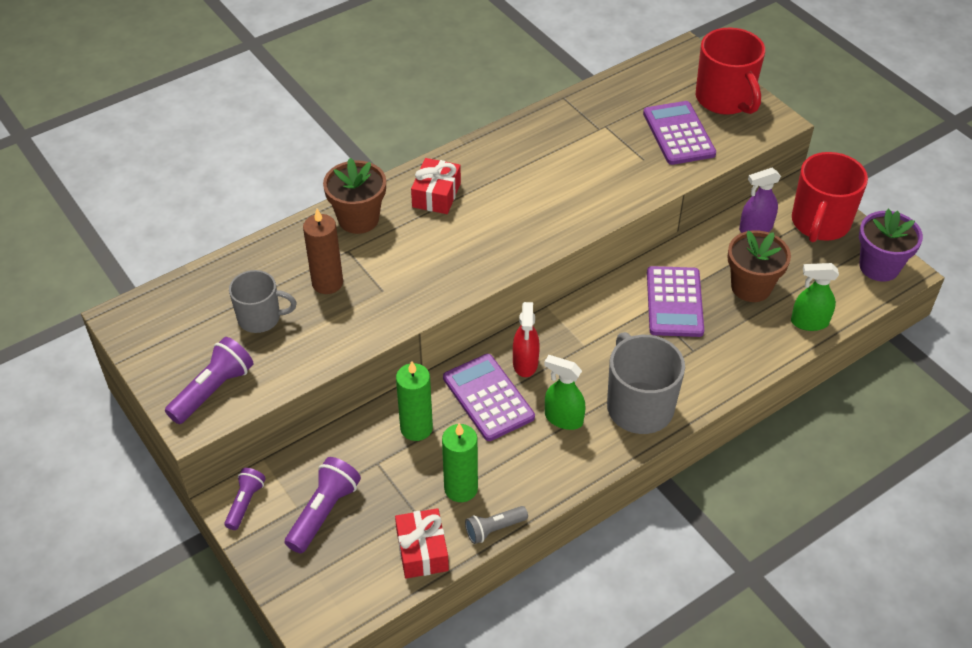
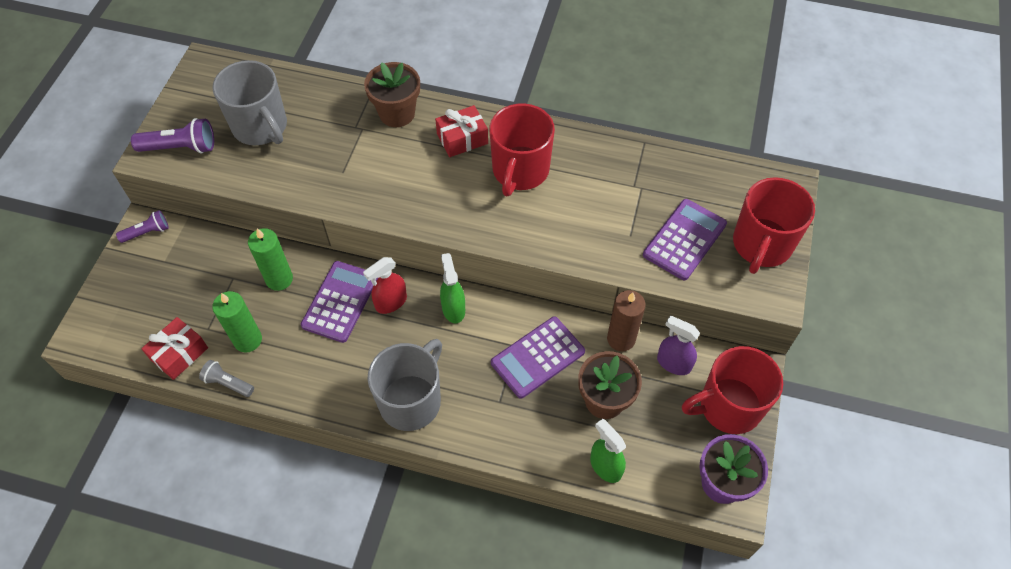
camera: 50 degrees right, 10 degrees up
(260, 318) = (261, 127): grey mug -> grey mug, size x1.58
(323, 512) = (170, 278): purple flashlight -> none
(327, 283) = (322, 138): brown candle -> brown candle (621, 339)
(511, 181) = (520, 171): none -> red mug
(563, 418) = (359, 360): green spray bottle -> green spray bottle (453, 308)

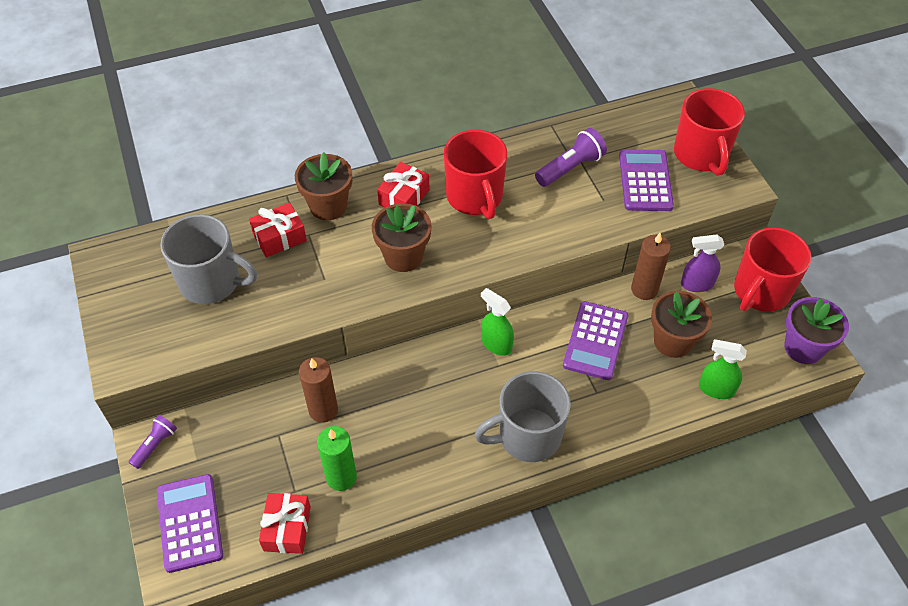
camera: 35 degrees left, 5 degrees down
(180, 147) = (147, 341): purple flashlight -> purple flashlight (570, 168)
(228, 383) = (357, 523): grey flashlight -> none
(279, 279) = (323, 410): green candle -> brown candle
(339, 119) = (279, 237): none -> red gift
(340, 301) = (395, 395): purple calculator -> purple calculator (189, 523)
(390, 302) = (439, 370): red spray bottle -> none
(411, 400) = (527, 436): grey mug -> grey mug turned 105 degrees counterclockwise
(417, 189) = (403, 256): none -> brown flower pot

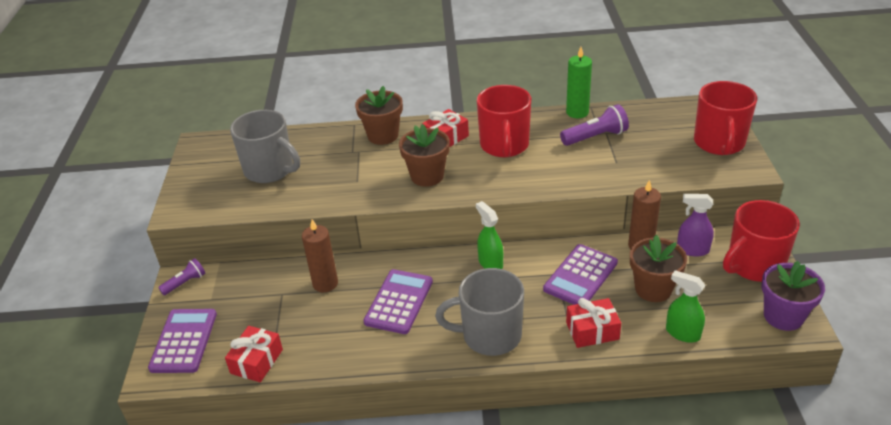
camera: 20 degrees right, 15 degrees down
(279, 237) = (335, 150): red gift -> red gift (592, 331)
(341, 477) = (317, 334): green candle -> green candle (577, 112)
(645, 181) = (659, 154): purple calculator -> purple calculator (399, 302)

